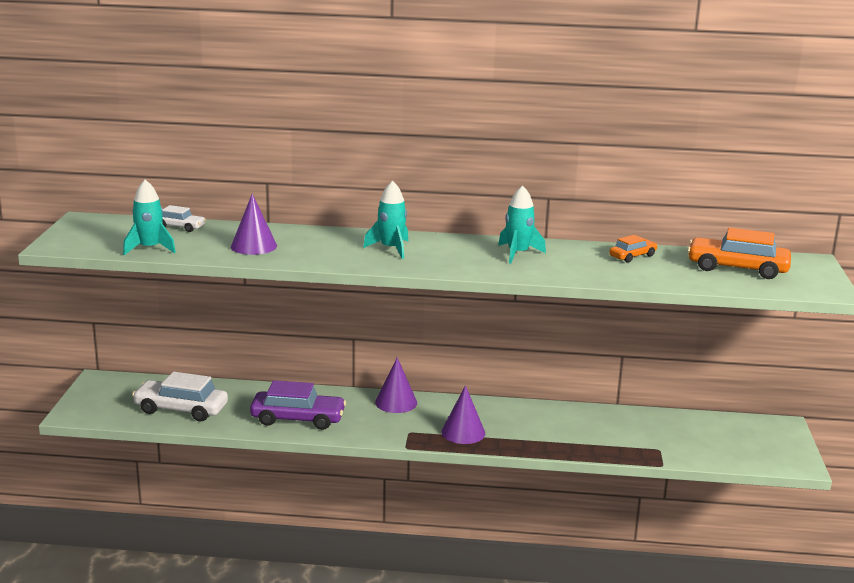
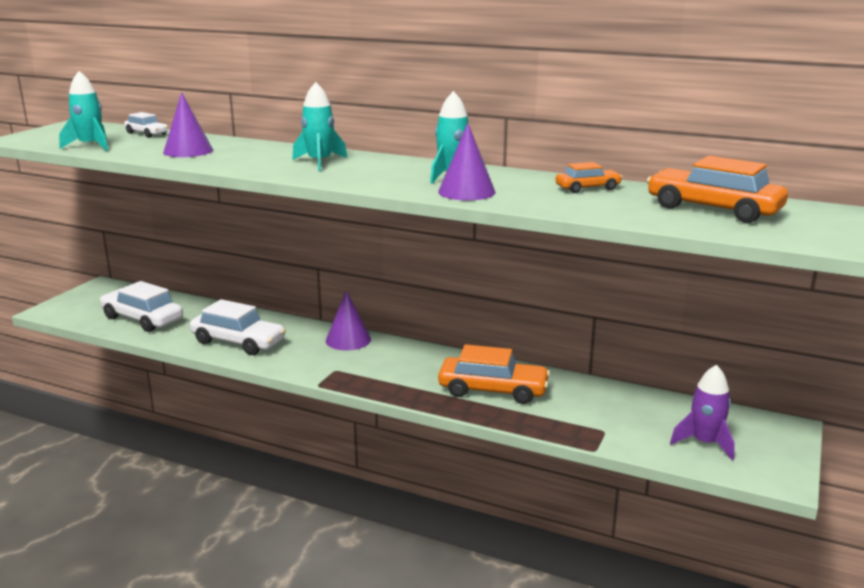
camera: 20 degrees right, 0 degrees up
(298, 419) = (238, 342): purple car -> white car
(463, 432) = (391, 378): purple cone -> purple cone (466, 192)
(553, 429) = (493, 390): none -> orange car
(734, 447) = (704, 443): none -> purple rocket

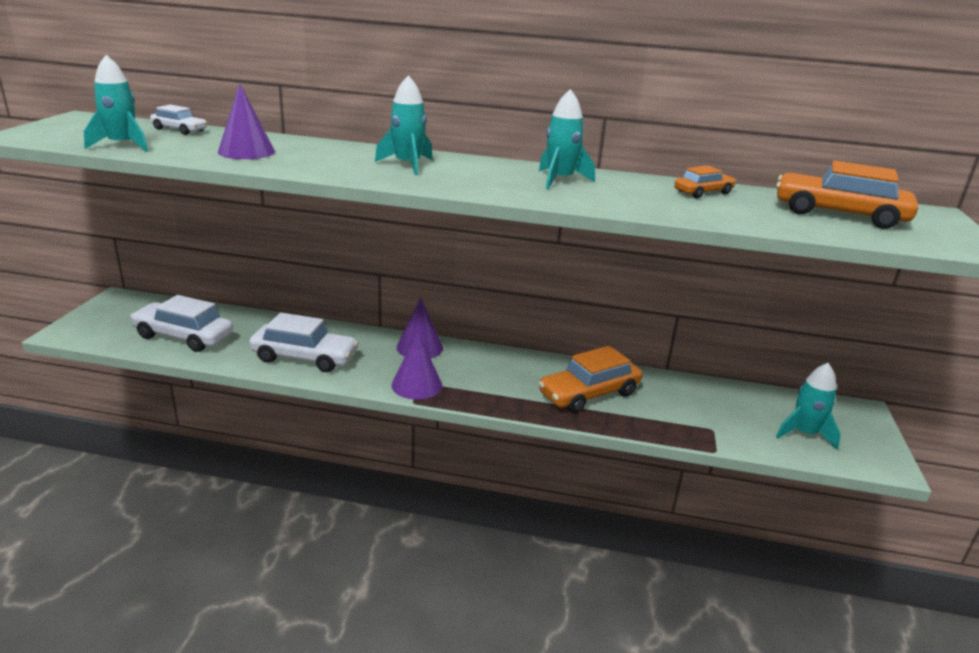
camera: 15 degrees left, 5 degrees up
(466, 192) = (592, 199): purple cone -> purple cone (417, 385)
(493, 390) = (589, 394): orange car -> orange car turned 150 degrees clockwise
(704, 443) = (804, 433): purple rocket -> turquoise rocket

